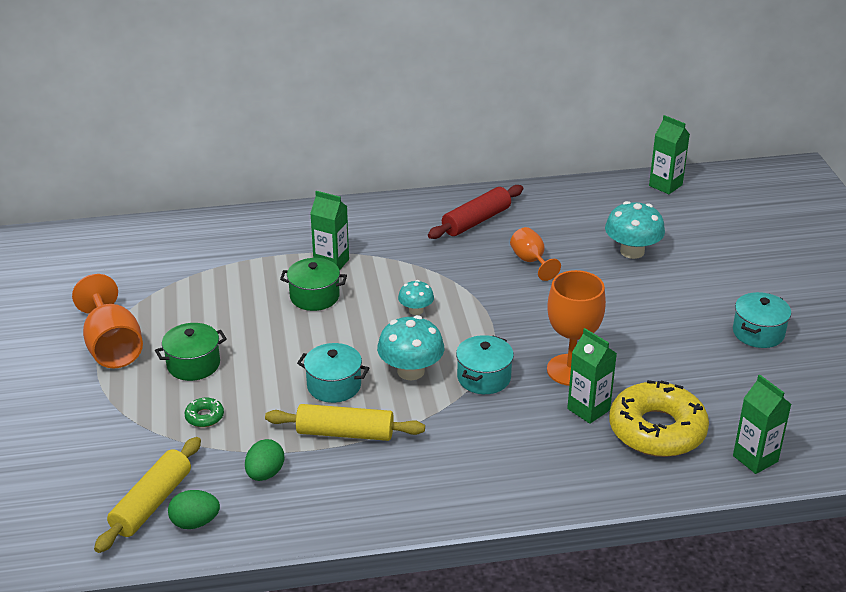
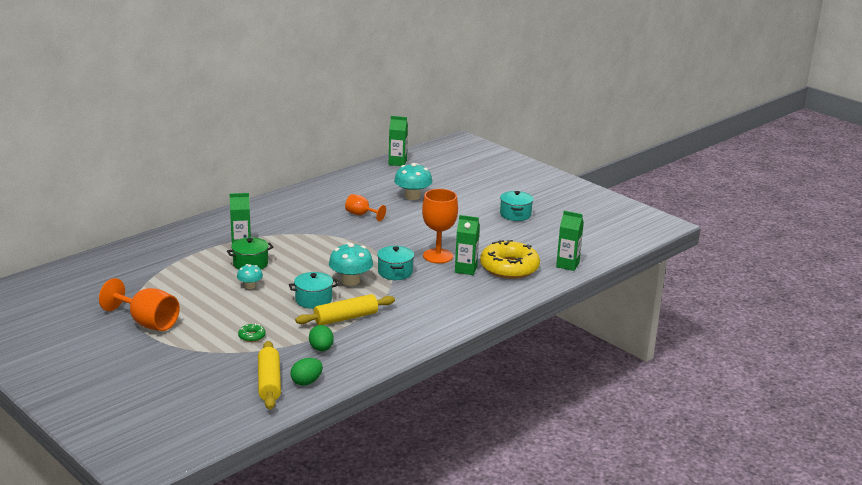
camera: 35 degrees left, 10 degrees down
(193, 364) = (213, 315): green pot -> none
(416, 310) = (320, 254): turquoise mushroom -> turquoise mushroom (250, 286)
(476, 221) = (307, 204): red rolling pin -> none

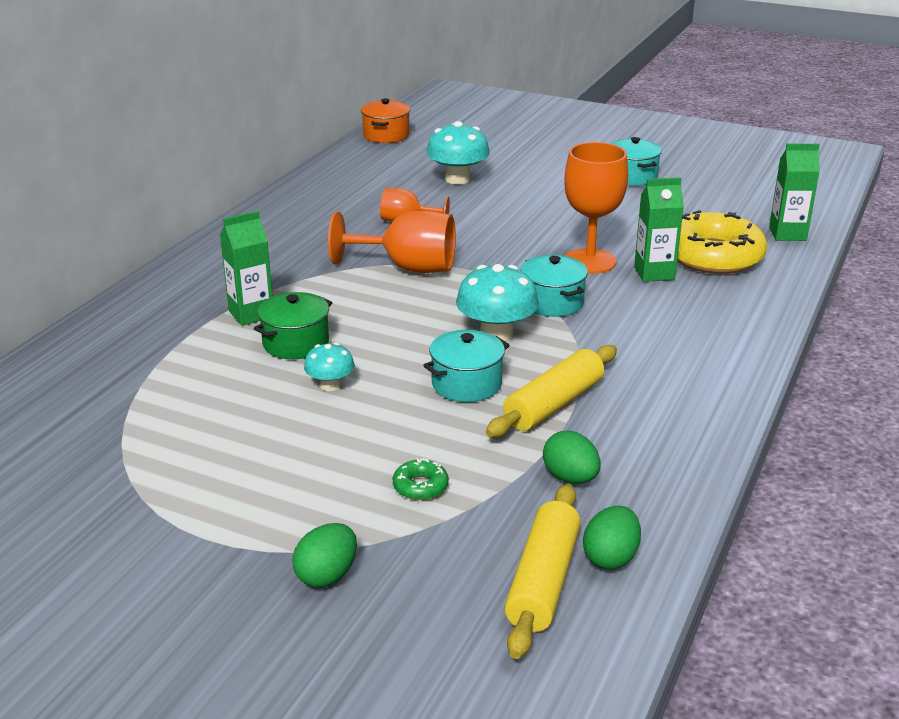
camera: 20 degrees left, 5 degrees up
(147, 323) = (189, 513): orange goblet -> orange goblet (407, 268)
(183, 358) = (327, 575): none -> green egg
(269, 382) = (543, 581): yellow rolling pin -> yellow rolling pin turned 45 degrees clockwise
(397, 162) = (386, 135): green carton -> orange pot

